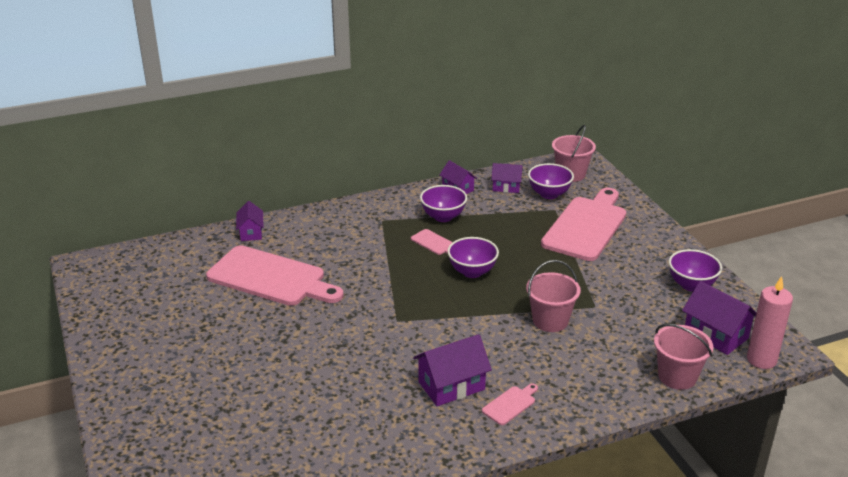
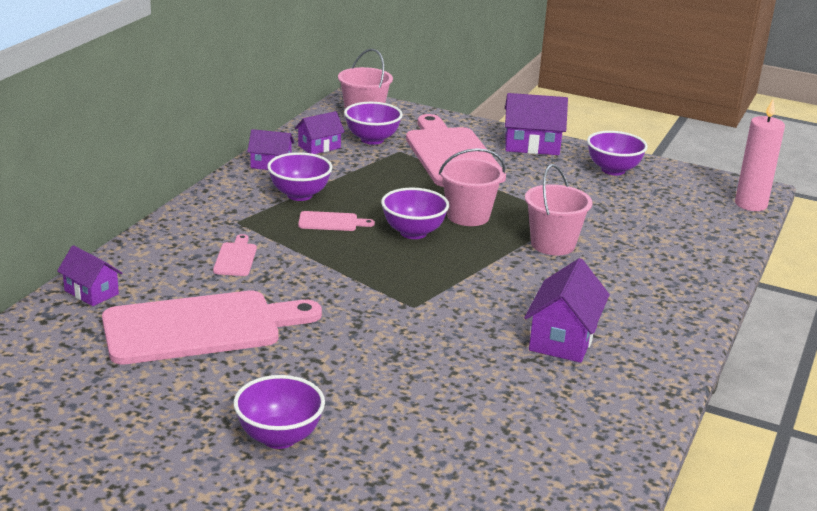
camera: 45 degrees left, 5 degrees down
(218, 359) = (279, 437): none -> purple bowl
(510, 404) = (637, 328): pink cutting board -> pink cutting board (235, 258)
(677, 376) = (718, 243): pink bucket -> pink bucket (468, 216)
(716, 334) = (692, 200): purple house -> purple house (532, 145)

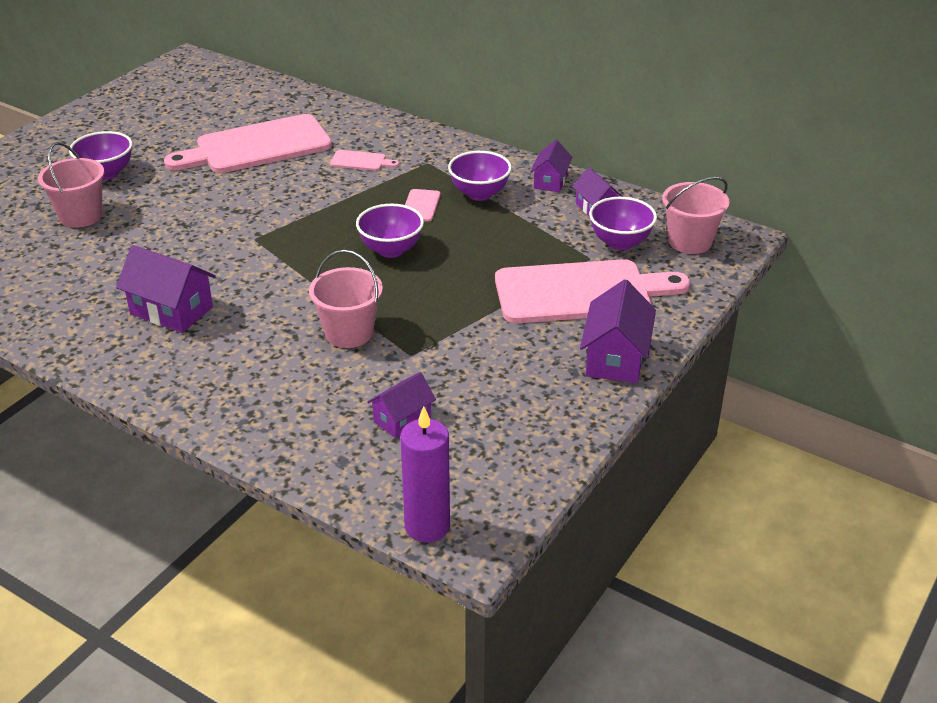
camera: 100 degrees right, 10 degrees up
(91, 292) = (322, 107): purple house -> purple house (402, 419)
(200, 327) = (257, 147): pink cutting board -> pink cutting board turned 75 degrees clockwise
(468, 216) = (422, 286): pink bucket -> pink bucket (81, 216)
(613, 170) = (540, 416): purple bowl -> none
(750, 204) = (427, 526): pink candle -> purple candle

